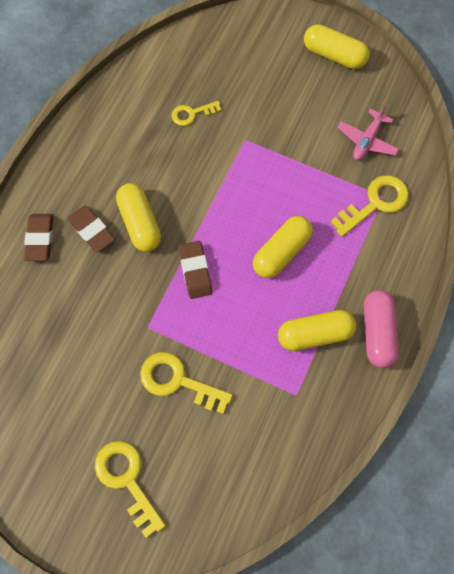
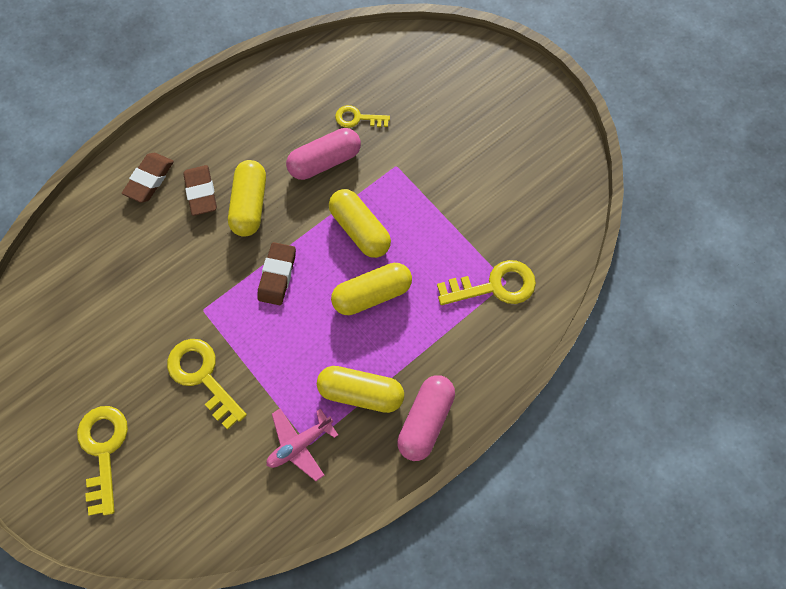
camera: 25 degrees right, 0 degrees up
(184, 161) = (325, 161): none -> pink capsule
(334, 55) = (533, 117): yellow capsule -> yellow capsule (360, 229)
(367, 140) = (520, 218): pink plane -> pink plane (300, 444)

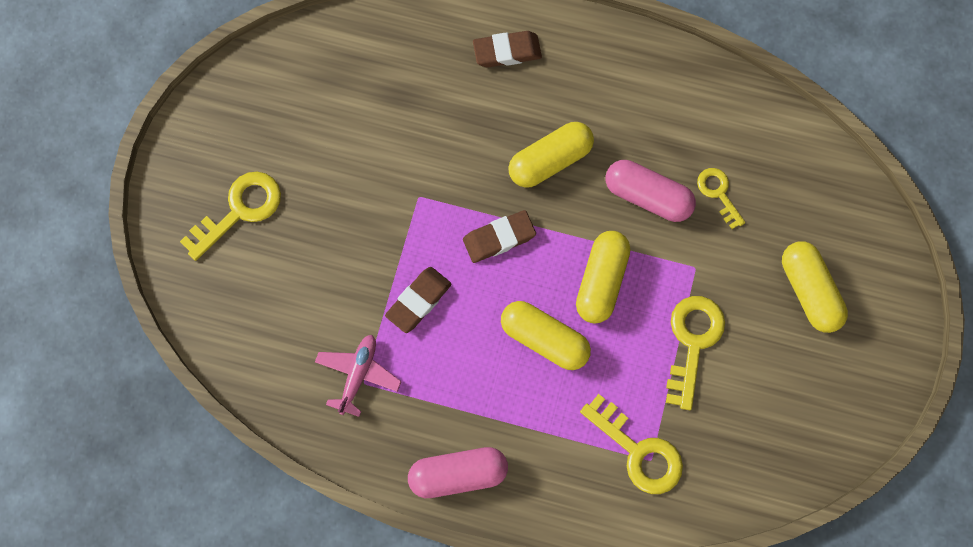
camera: 55 degrees right, 5 degrees up
(201, 192) = (529, 107): brown eraser -> brown eraser (419, 301)
(203, 376) = (359, 244): yellow key -> yellow key (692, 343)
(300, 444) = (358, 374): pink plane -> pink plane turned 90 degrees clockwise
(361, 392) = (442, 395): yellow capsule -> yellow capsule (808, 291)

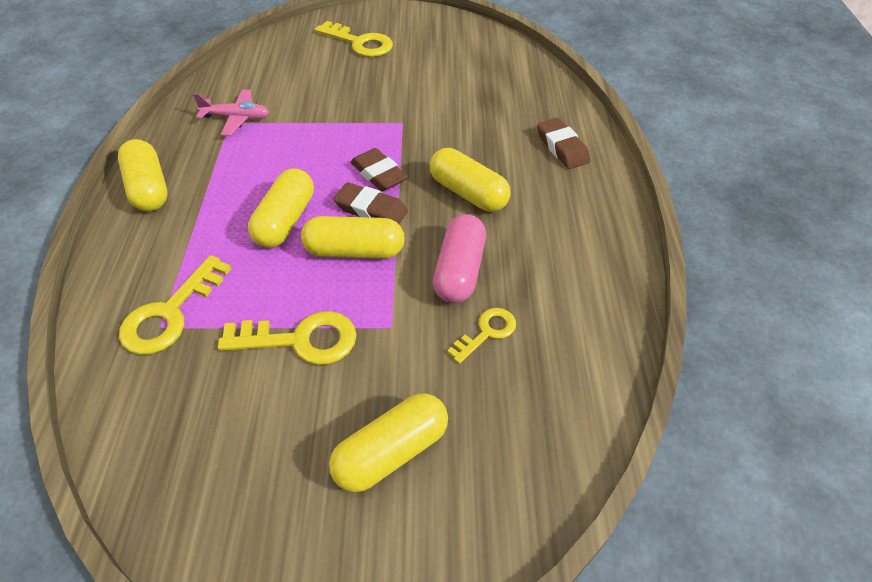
camera: 75 degrees right, 25 degrees down
(419, 301) = (307, 138): brown eraser -> brown eraser (371, 210)
(458, 473) = (149, 188): pink capsule -> yellow capsule

